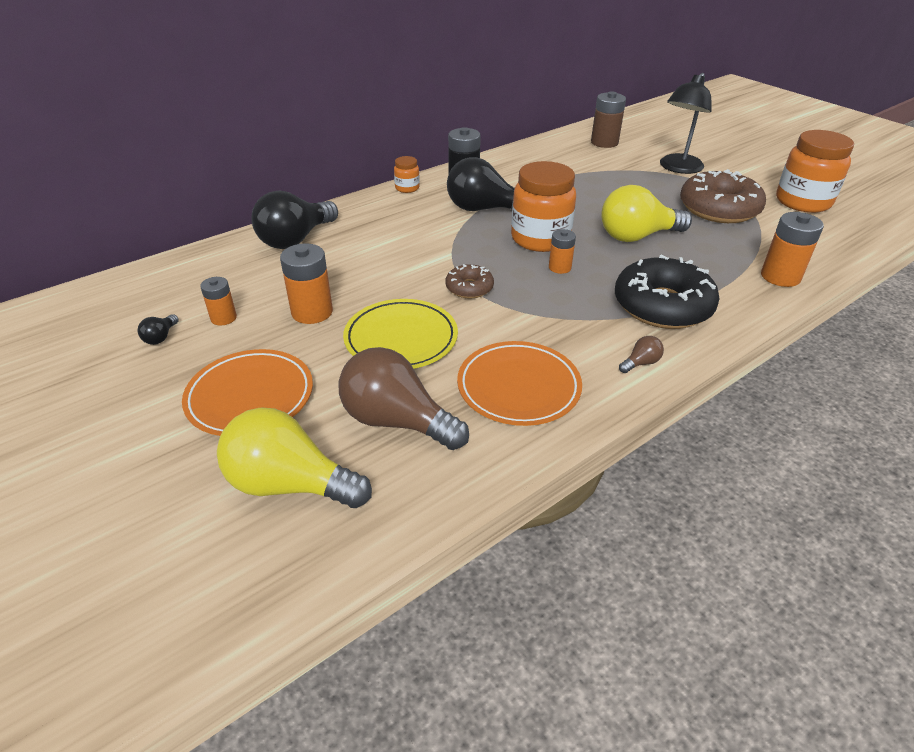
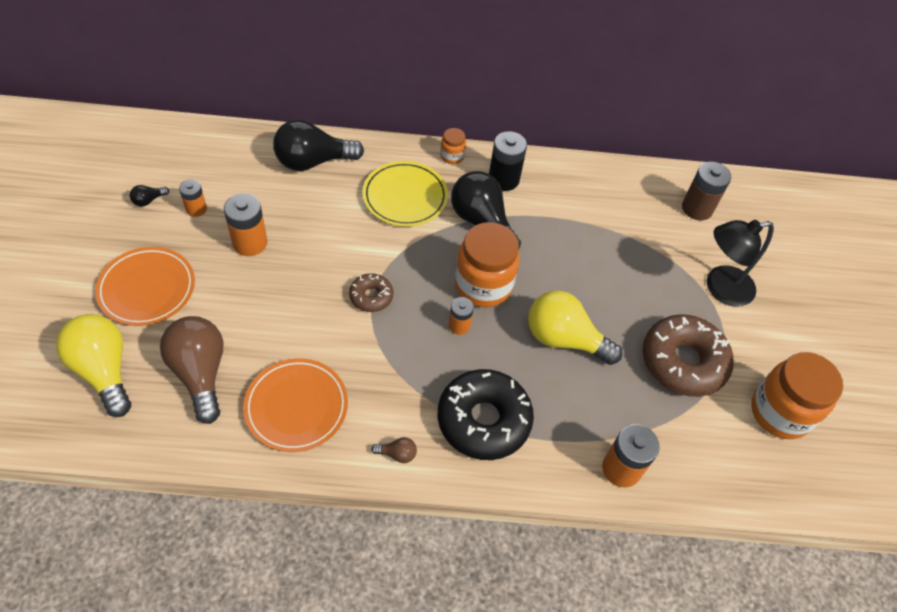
camera: 35 degrees right, 15 degrees up
(401, 339) = (275, 309): yellow plate -> yellow plate (405, 197)

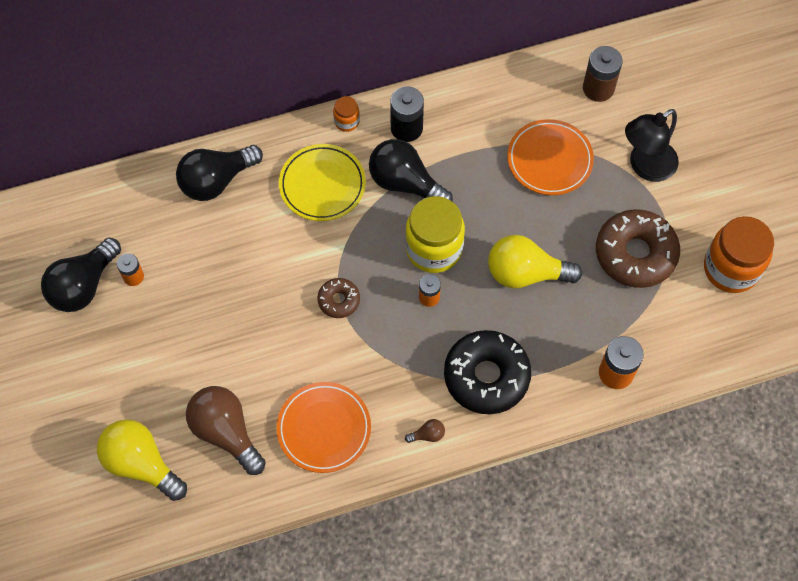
camera: 15 degrees left, 10 degrees up
(147, 289) = (134, 374): orange plate -> orange plate (549, 160)
(148, 200) = (83, 286): black light bulb -> black light bulb, size x2.45
(250, 243) = (202, 291): orange battery -> none
(483, 285) = (434, 249): orange jar -> yellow jar

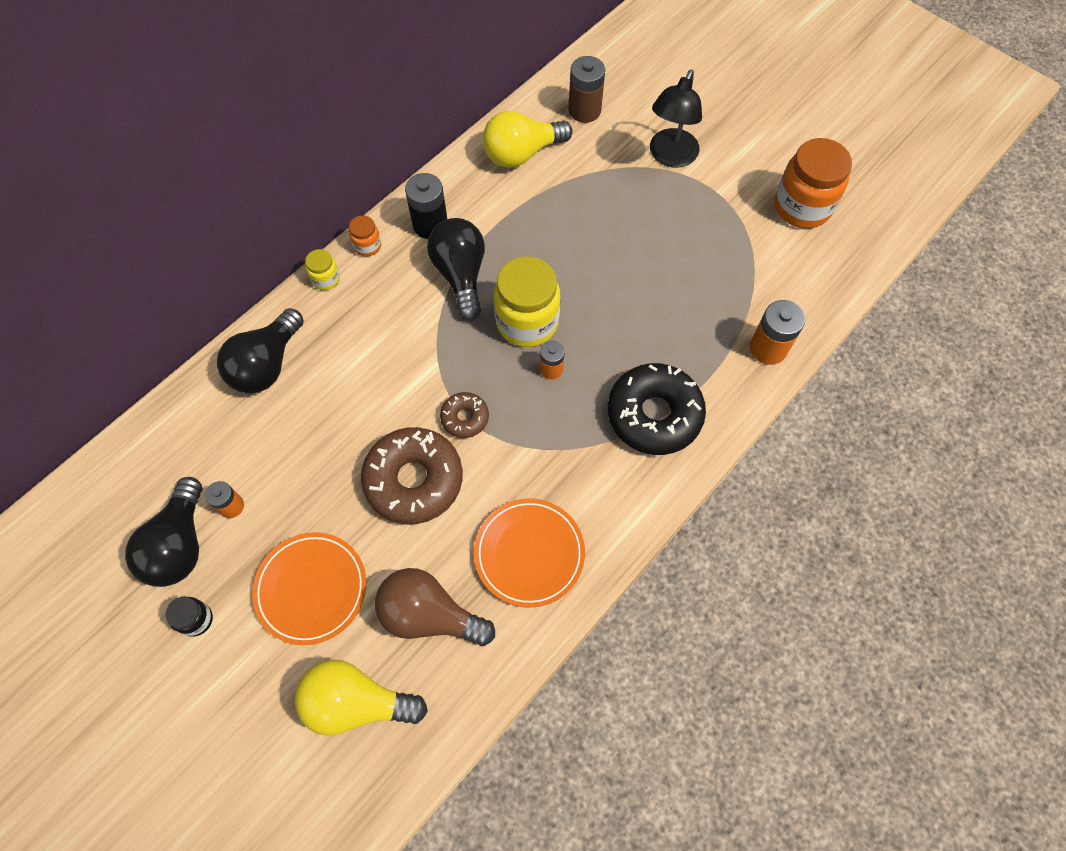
camera: 30 degrees left, 0 degrees up
(67, 345) = (196, 619): none -> black jar
(299, 133) = (326, 279): none -> yellow jar
(322, 185) = (379, 316): yellow plate -> none
(405, 183) = (461, 275): black light bulb -> black light bulb turned 75 degrees clockwise
(427, 435) = (635, 502): brown light bulb -> none
(525, 273) = (627, 301): yellow light bulb -> yellow light bulb (522, 154)
(549, 160) = (582, 190): orange plate -> orange plate (311, 589)
(635, 254) = (713, 235): brown donut -> brown donut (414, 480)

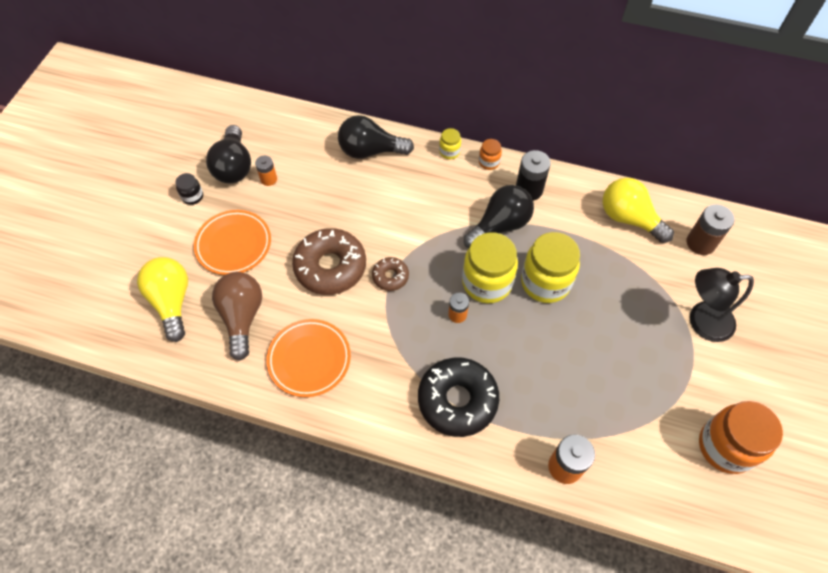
camera: 65 degrees right, 5 degrees down
(180, 545) = (234, 166): black light bulb -> black light bulb turned 75 degrees counterclockwise
(556, 266) = (545, 282): none -> yellow jar

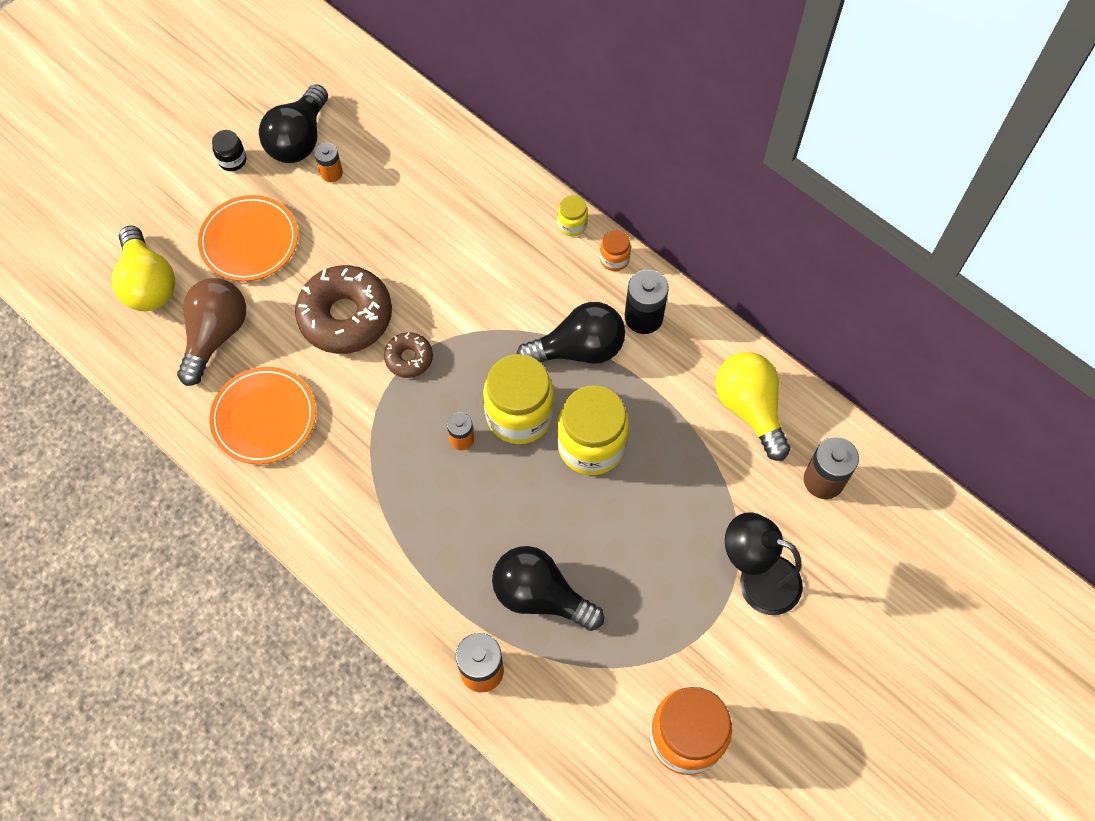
camera: 25 degrees right, 5 degrees up
(172, 302) = (148, 283): yellow light bulb -> yellow light bulb turned 150 degrees clockwise
(370, 151) = (474, 184): black light bulb -> black light bulb (540, 596)
(457, 400) = (404, 540): black donut -> none

